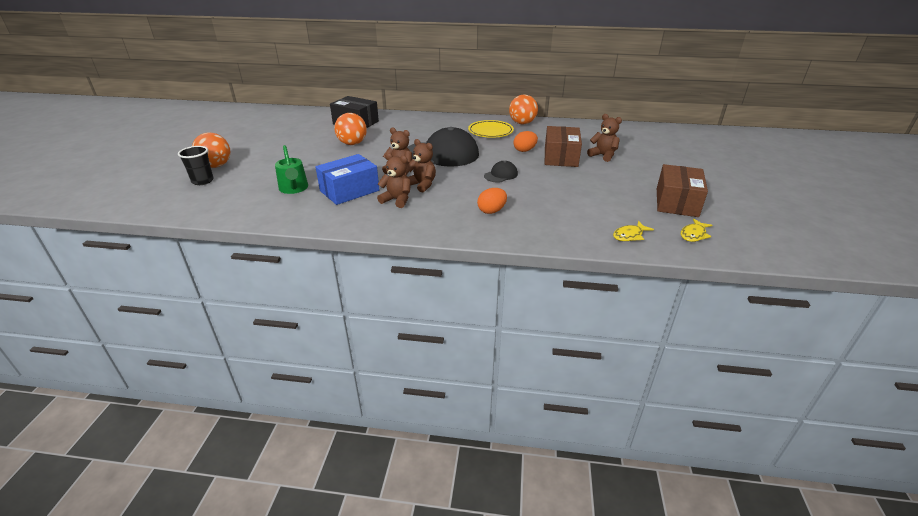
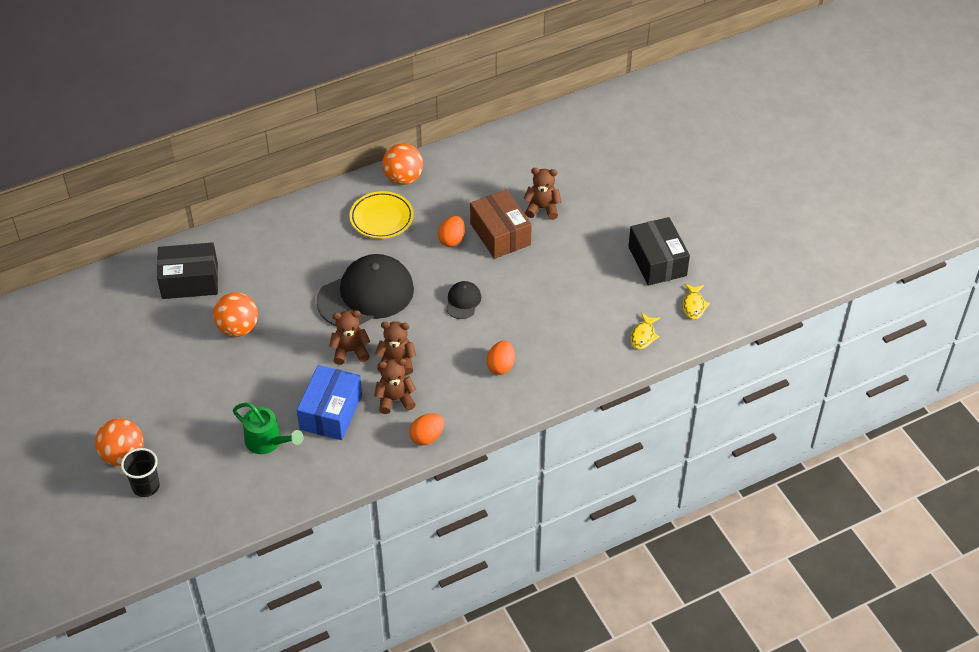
camera: 35 degrees left, 15 degrees up
(392, 225) = (427, 437): none -> orange egg
(676, 202) = (657, 261): brown box -> black box

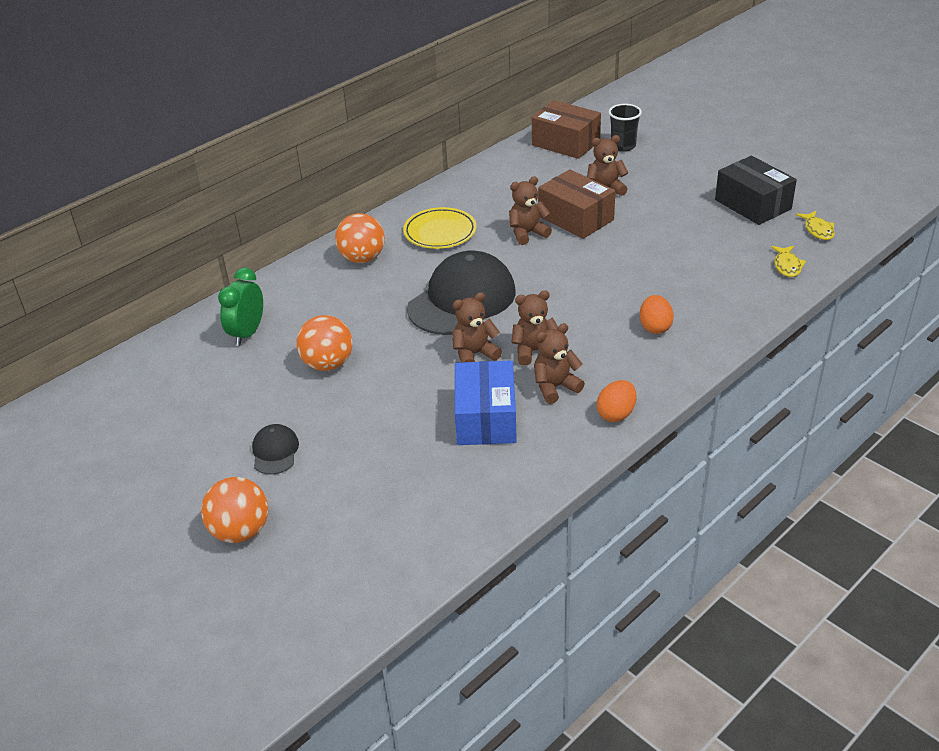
camera: 15 degrees left, 10 degrees down
(146, 486) = (287, 559): black cup -> black cup (623, 146)
(190, 281) = (247, 333): black box -> green clock
(268, 442) = (425, 468): green watering can -> none
(403, 178) = (444, 196): orange ball -> orange ball (362, 258)
(452, 240) = (527, 233): orange egg -> brown teddy bear
(463, 301) = (574, 281): black cap -> black cap (275, 452)
(538, 143) = (566, 143): none -> brown box

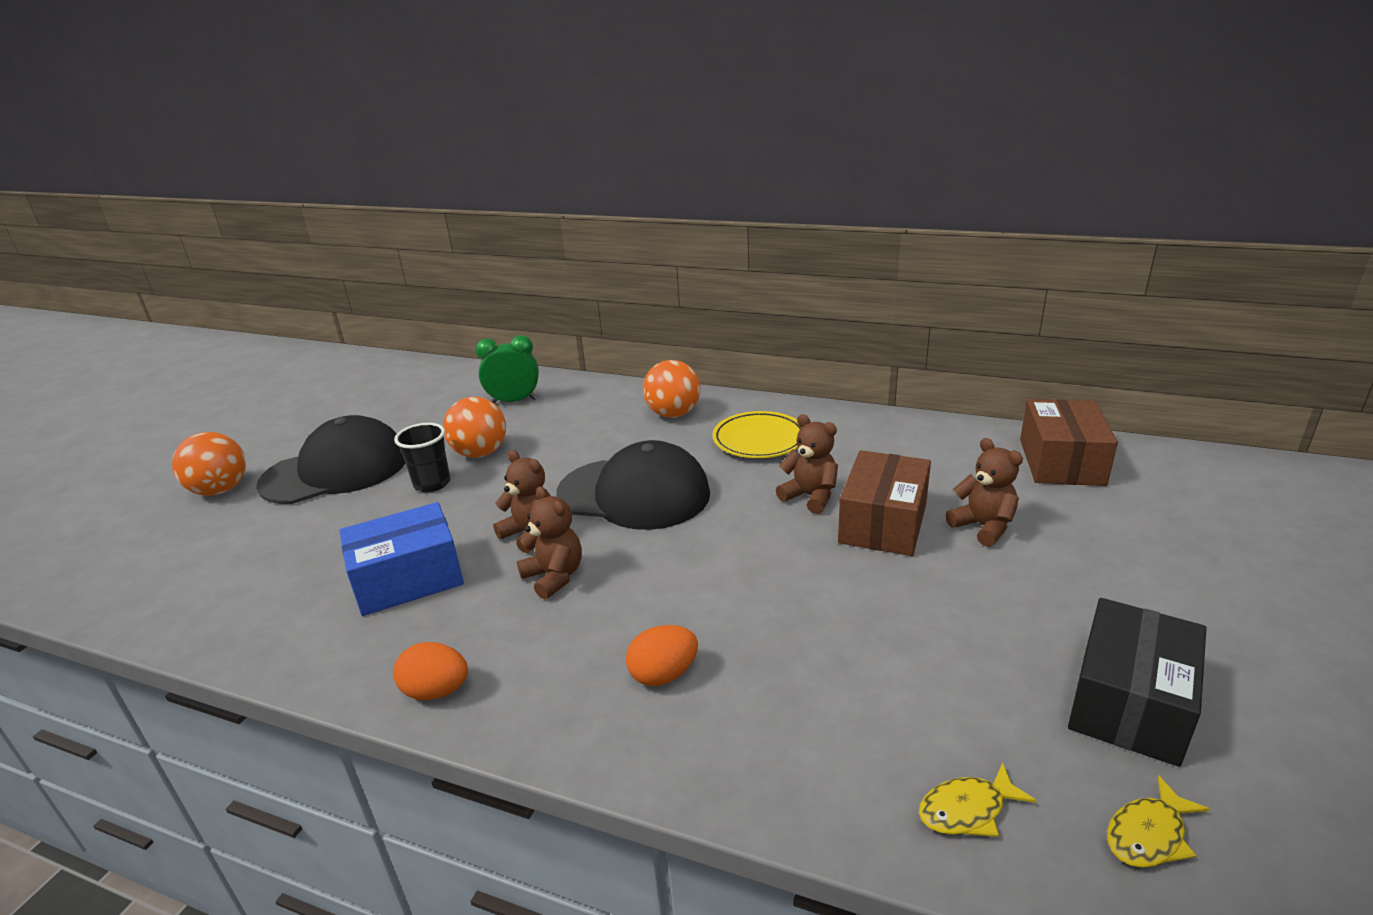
camera: 65 degrees right, 10 degrees down
(275, 452) = (336, 470): black cap -> black cap, size x2.21
(555, 387) = (483, 616): brown teddy bear -> none
(623, 146) = (1121, 510): black cup -> black cup (432, 484)

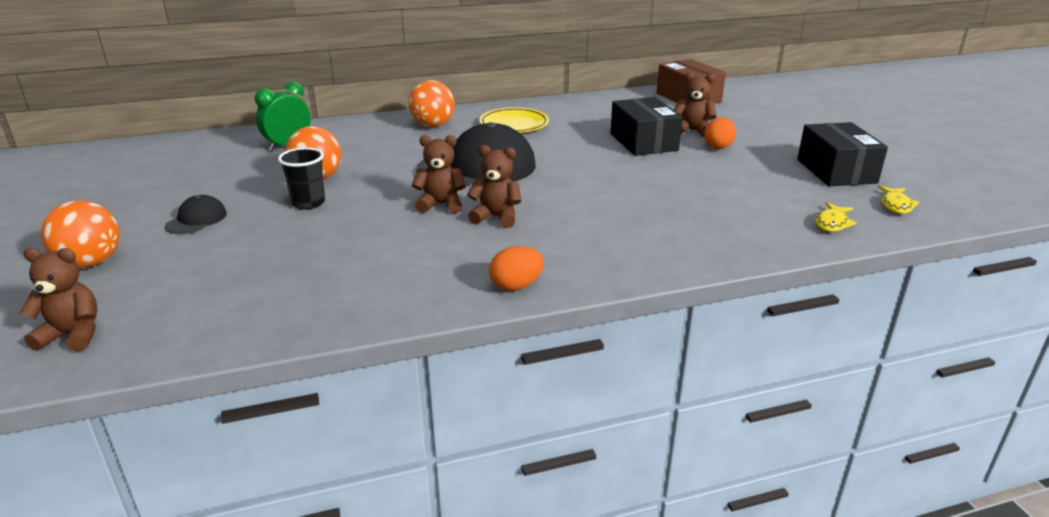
camera: 40 degrees left, 0 degrees up
(336, 470) = (196, 219): black cap -> black cap, size x0.45
(408, 578) = (391, 250): blue box -> none
(663, 675) = (634, 232): orange egg -> orange egg (718, 147)
(810, 496) = (587, 141): brown teddy bear -> brown teddy bear (73, 335)
(883, 523) = (643, 142): brown box -> black box

